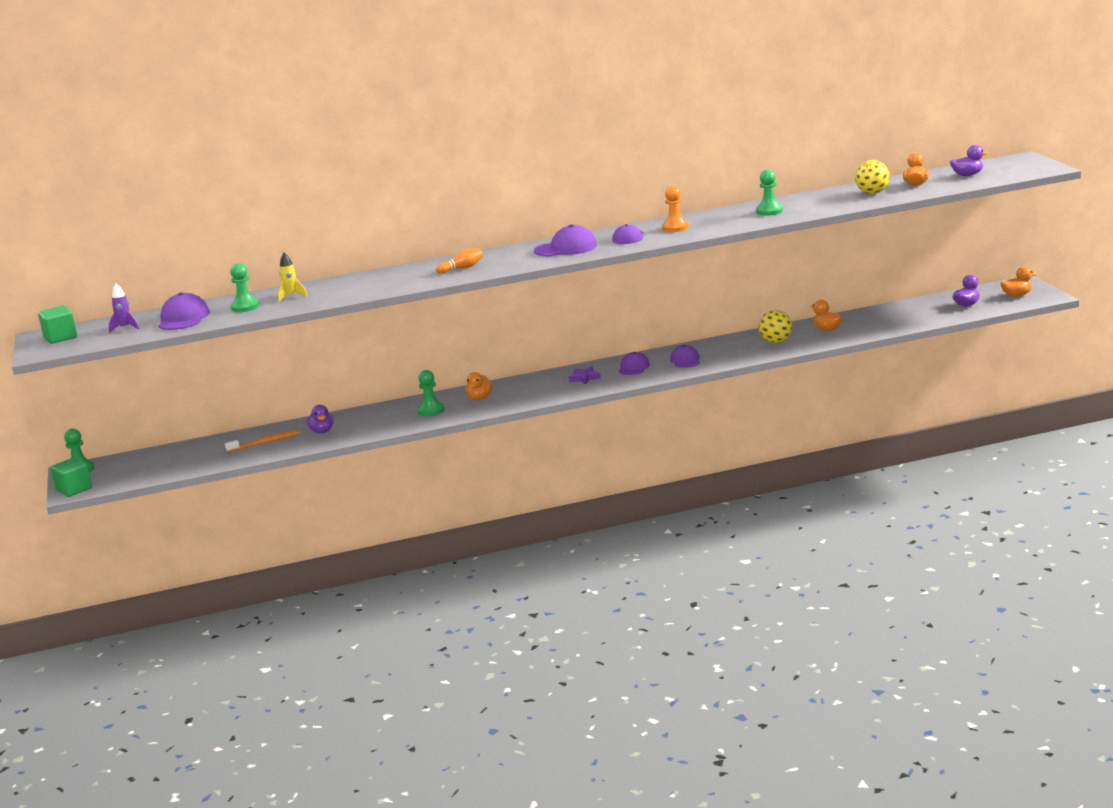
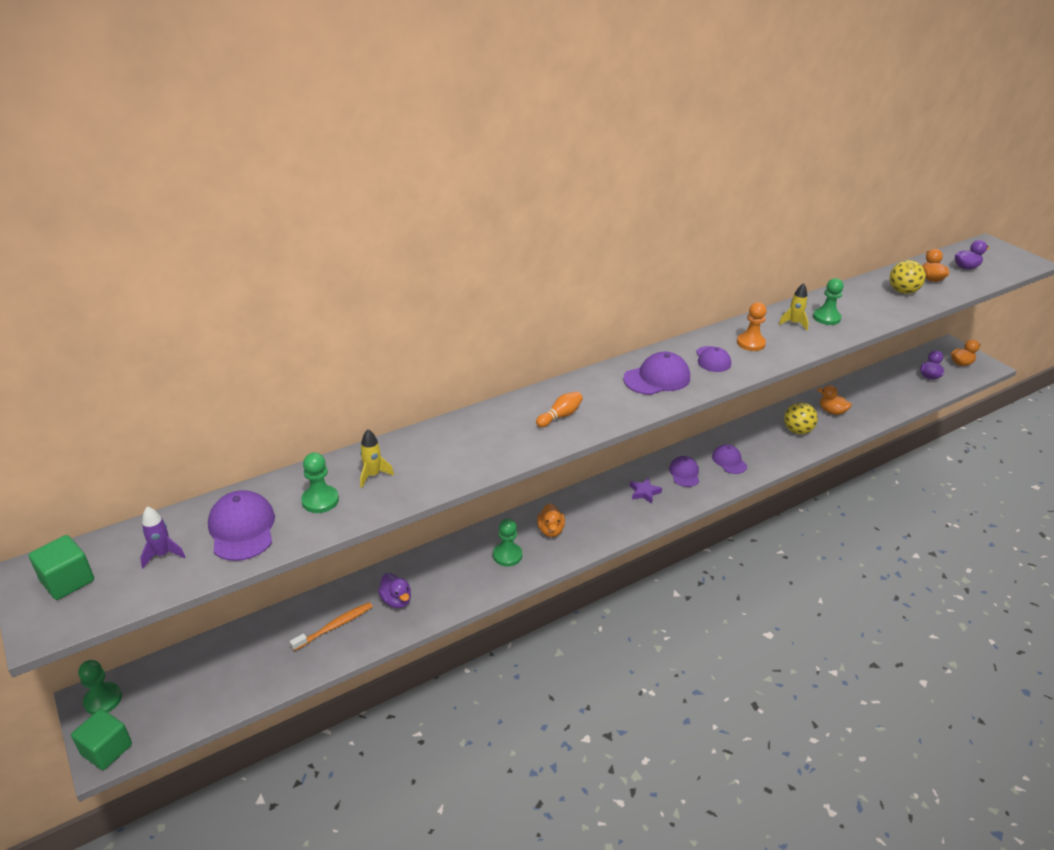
camera: 20 degrees left, 15 degrees up
(732, 215) = (794, 323): none -> yellow rocket

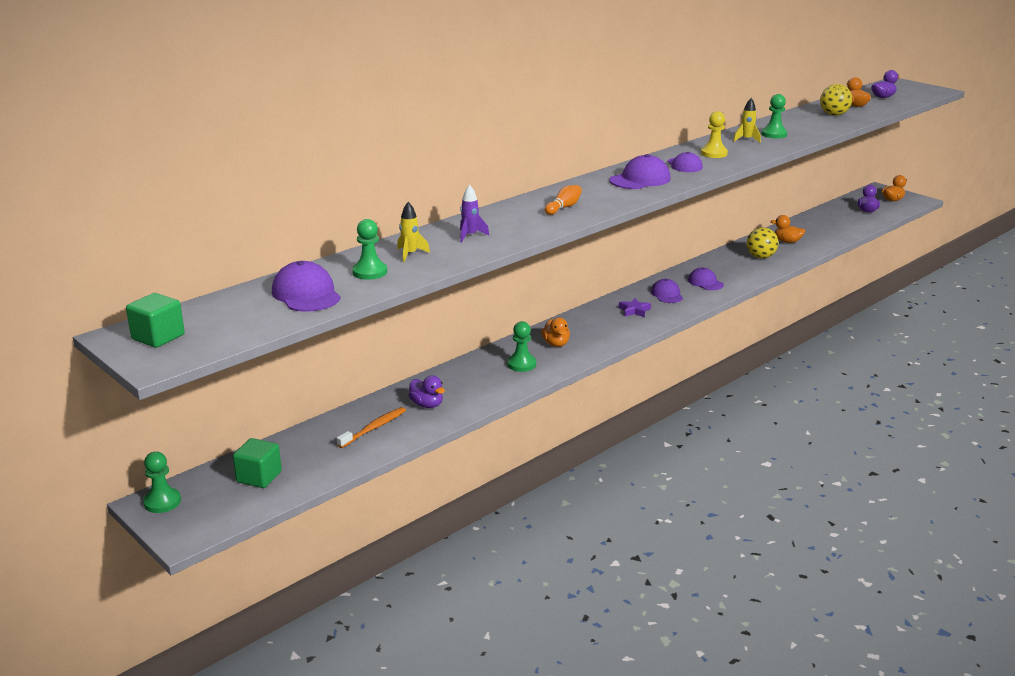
camera: 10 degrees left, 10 degrees down
(107, 749) = (184, 533): green cube -> green cube (259, 477)
(163, 554) = (240, 314): purple rocket -> purple rocket (470, 236)
(750, 343) = (714, 153): orange pawn -> yellow pawn

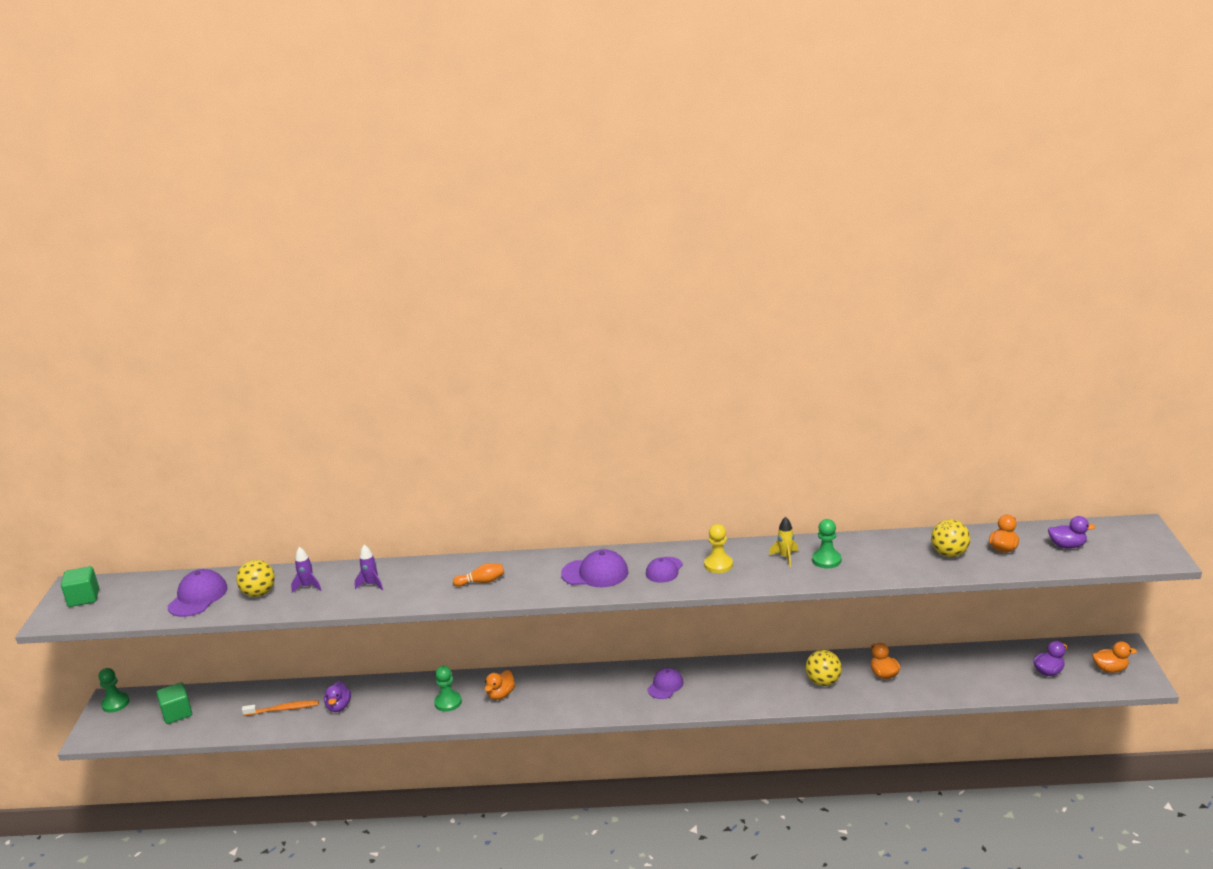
camera: 45 degrees right, 0 degrees up
(370, 272) = (259, 593): green pawn -> yellow ball
(410, 254) = (308, 586): yellow rocket -> purple rocket
(634, 310) = (611, 690): purple star -> none
(705, 282) = (720, 688): purple cap -> none

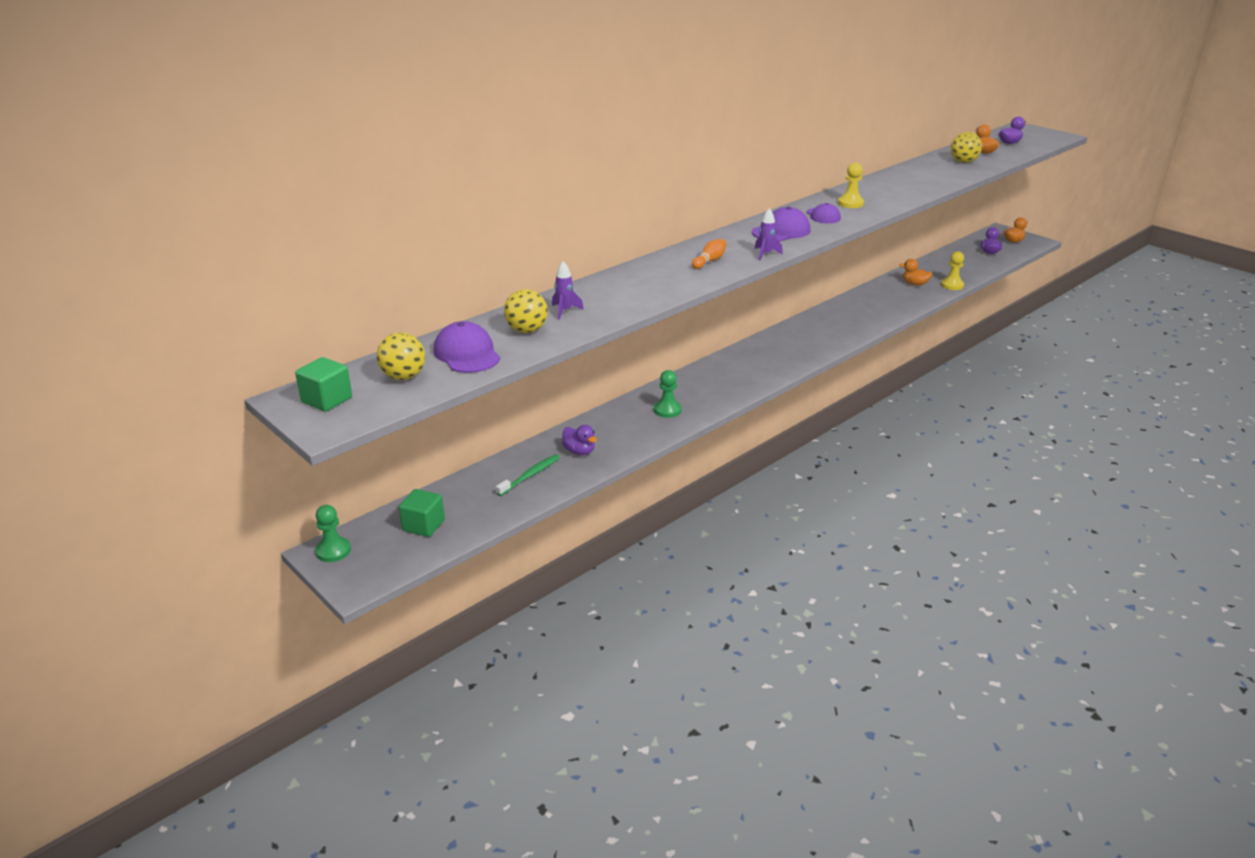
camera: 45 degrees left, 5 degrees up
(283, 709) = (530, 475): orange toothbrush -> green toothbrush
(371, 584) = (621, 291): purple rocket -> purple rocket (765, 254)
(501, 695) = (699, 389): orange duck -> none
(665, 685) = (802, 338): purple cap -> none
(785, 557) = (881, 188): yellow rocket -> none
(823, 682) = (890, 300): yellow ball -> yellow ball (403, 377)
(826, 560) = (907, 183): green pawn -> none
(922, 694) = (952, 285): none -> yellow pawn

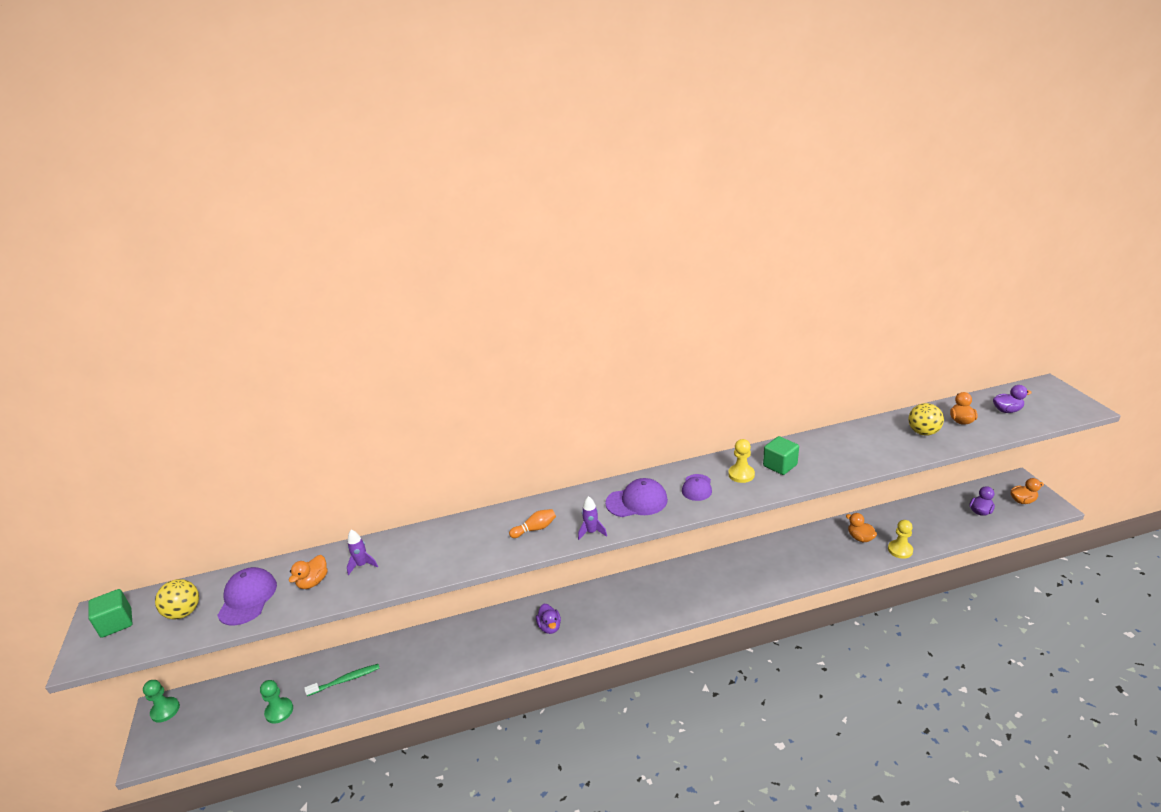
camera: 30 degrees right, 0 degrees up
(423, 525) = (236, 708): green cube -> green cube (780, 465)
(527, 330) = (313, 582): yellow ball -> orange duck
(579, 451) = (400, 665): purple duck -> purple duck (549, 627)
(667, 410) = (504, 639): green pawn -> green pawn (279, 711)

